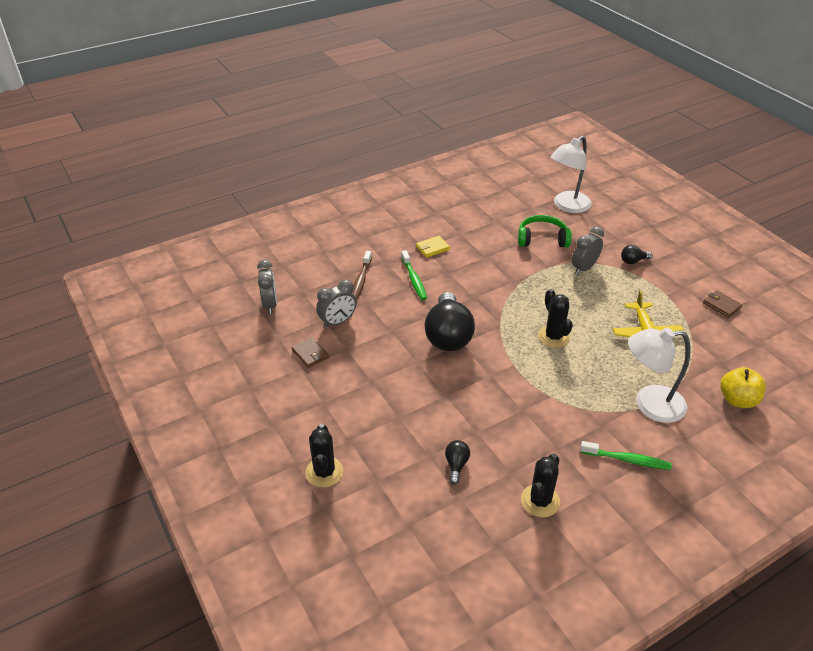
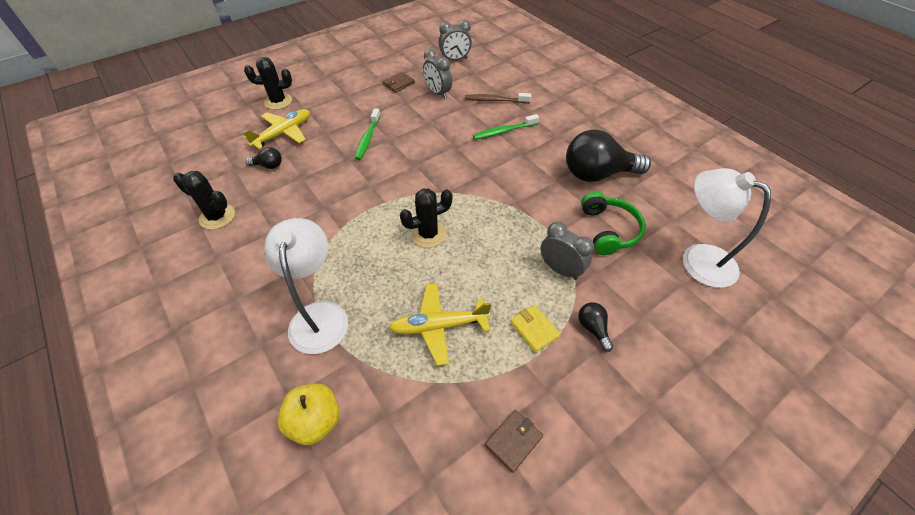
camera: 85 degrees right, 10 degrees up
(396, 458) = (283, 133): none -> yellow plane
(432, 248) = (558, 141): yellow wallet -> yellow wallet (534, 329)
(448, 336) = (425, 156): black light bulb -> black light bulb (597, 174)
(627, 460) = (246, 285): green toothbrush -> green toothbrush (368, 138)

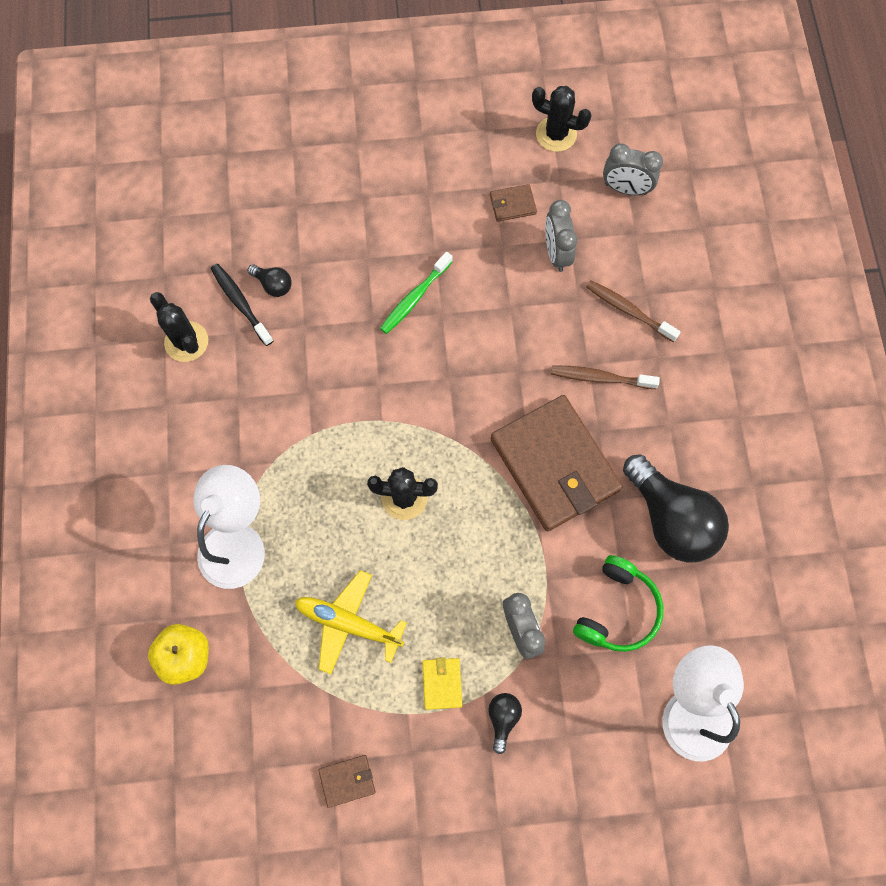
camera: 30 degrees right, 20 degrees up
(249, 182) = (240, 303): none -> black toothbrush
(278, 101) = (333, 162): black cactus -> black cactus (556, 134)
(283, 133) = (314, 232): yellow plane -> none
(504, 131) = (600, 378): green toothbrush -> brown toothbrush
(510, 178) = (554, 465): none -> brown wallet
(597, 174) = (670, 519): black light bulb -> black light bulb turned 150 degrees counterclockwise

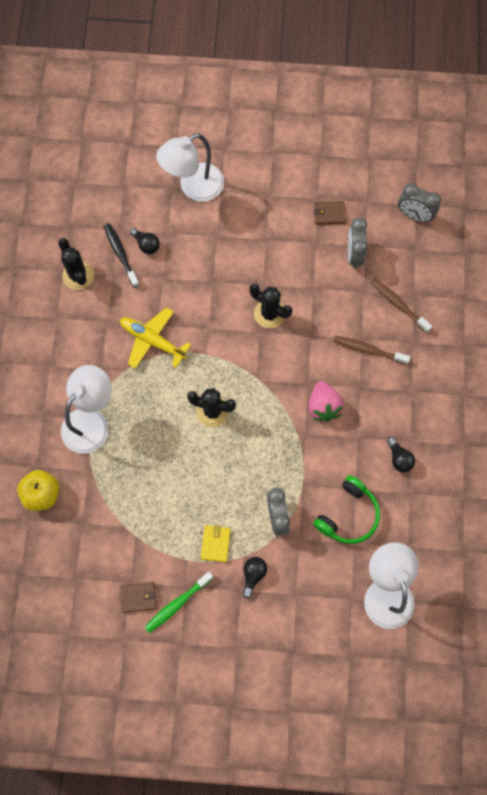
camera: 10 degrees right, 0 degrees up
(324, 198) = (193, 187): none -> white lamp
(349, 623) = (158, 491): yellow plane -> yellow plane (153, 341)
(414, 298) = (245, 270): green toothbrush -> green toothbrush (177, 604)
(554, 465) = (323, 406): brown wallet -> pink strawberry
(556, 134) = (371, 167): black cactus -> black cactus (269, 313)
(670, 519) = (399, 458): black light bulb -> black light bulb, size x0.44

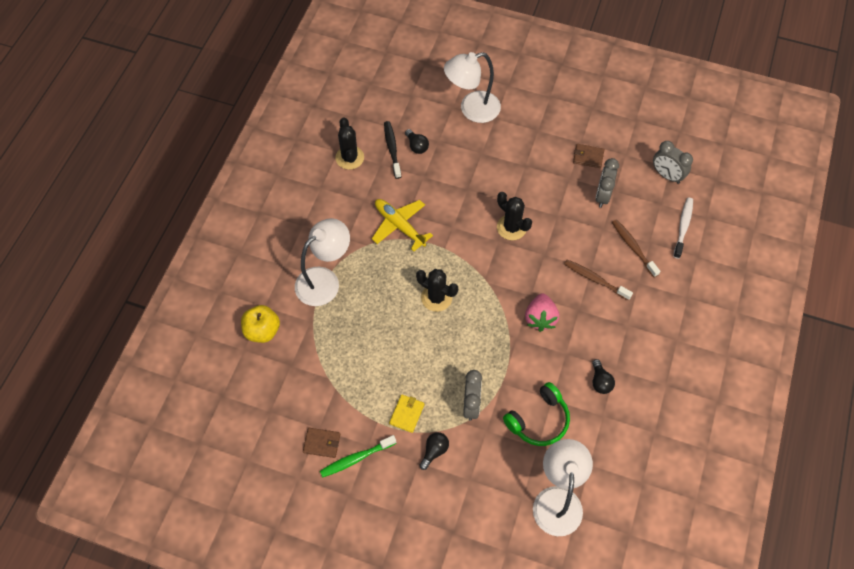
camera: 15 degrees right, 10 degrees down
(443, 269) = (683, 227): none -> white toothbrush

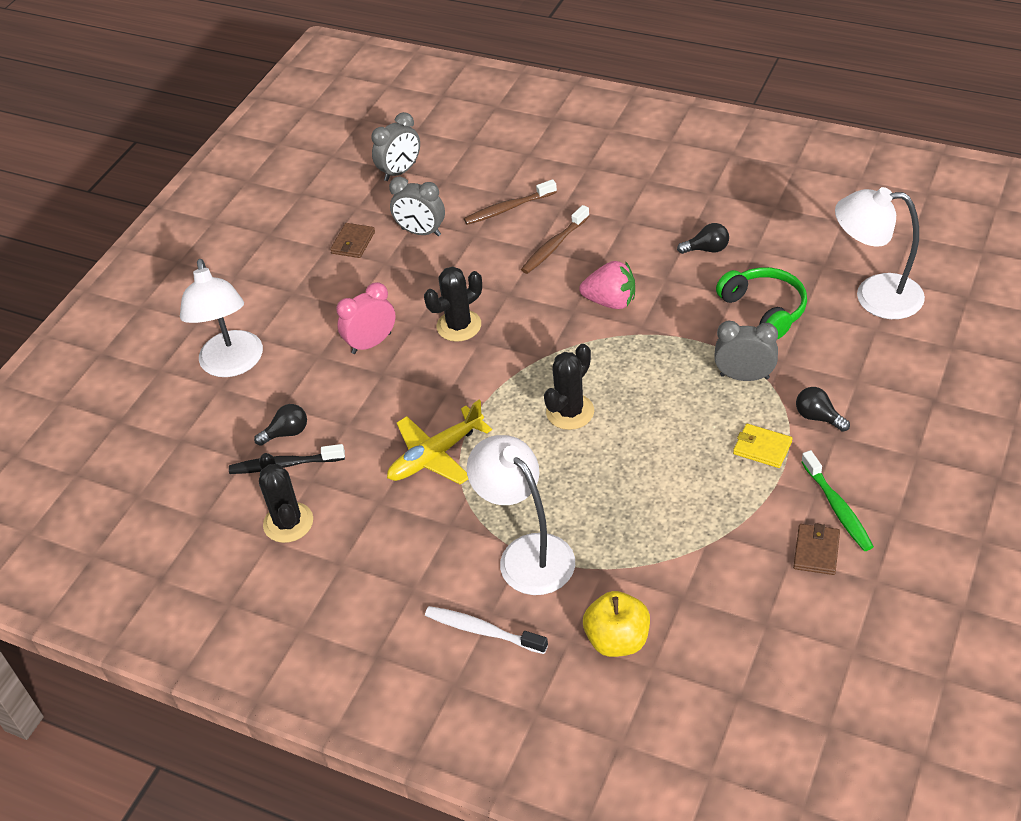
camera: 80 degrees left, 15 degrees down
(349, 158) = (288, 523): black cactus -> black cactus turned 75 degrees clockwise
(493, 180) = (371, 343): none -> pink clock
(683, 227) = (483, 163): white toothbrush -> white toothbrush (482, 631)

